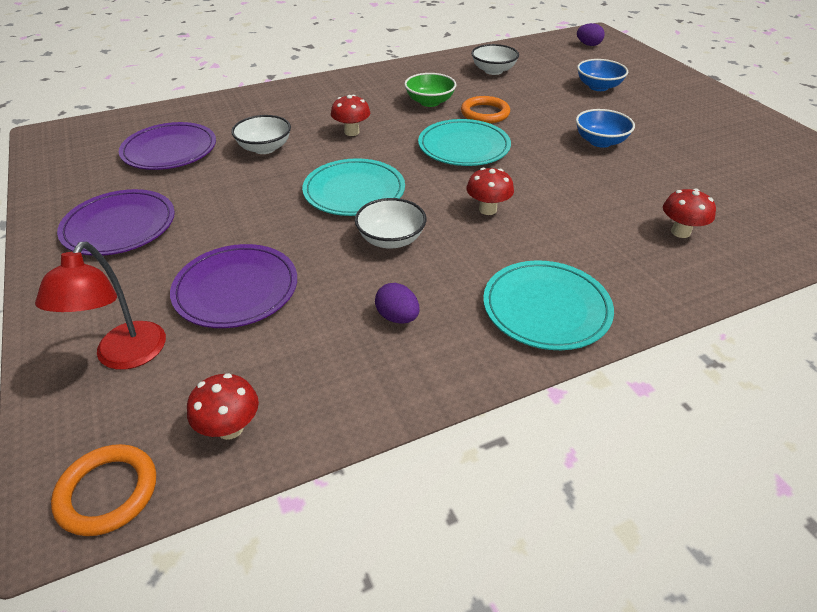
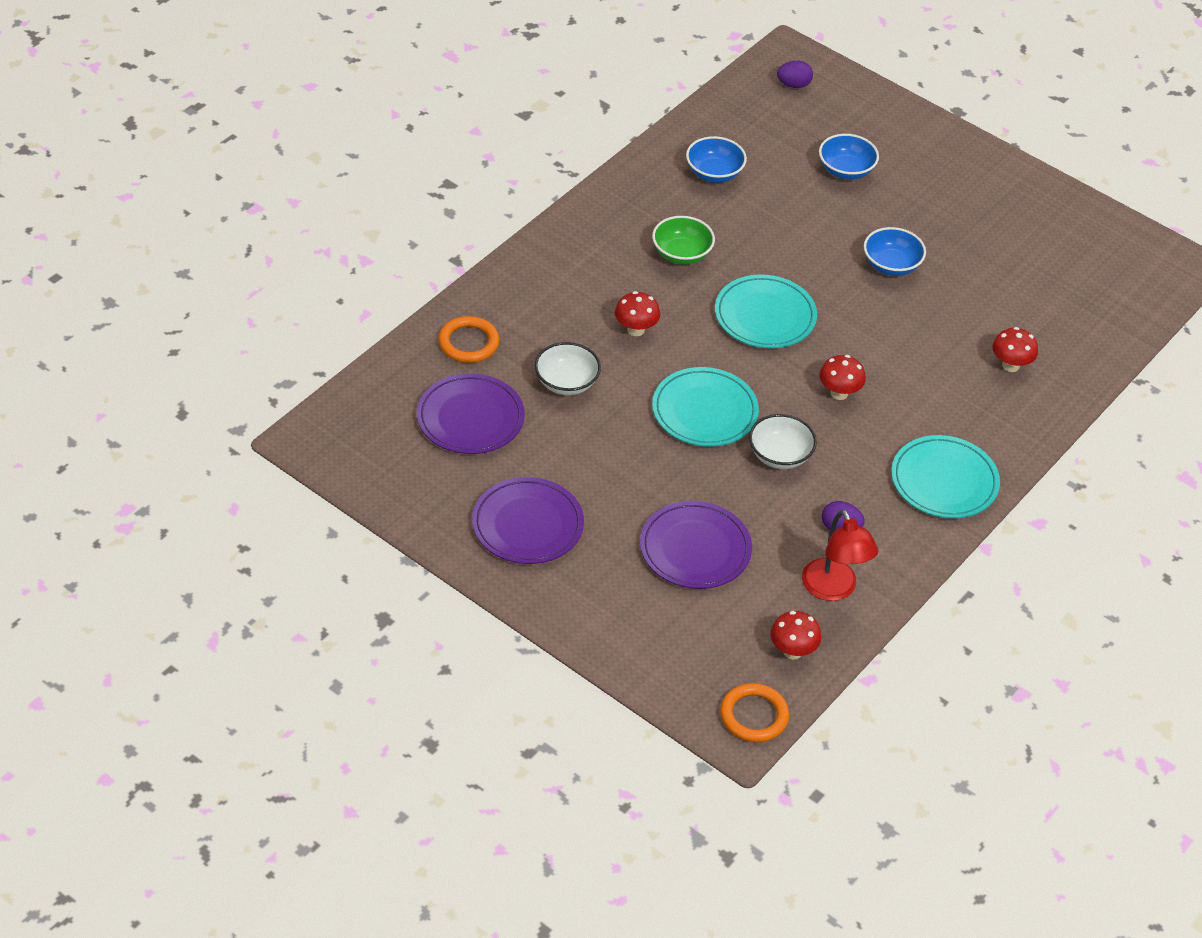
camera: 30 degrees left, 5 degrees up
(125, 356) = (667, 632): red lamp -> red lamp (833, 589)
(485, 113) = (752, 255): orange ring -> orange ring (468, 343)
(493, 71) = (714, 173): white bowl -> blue bowl

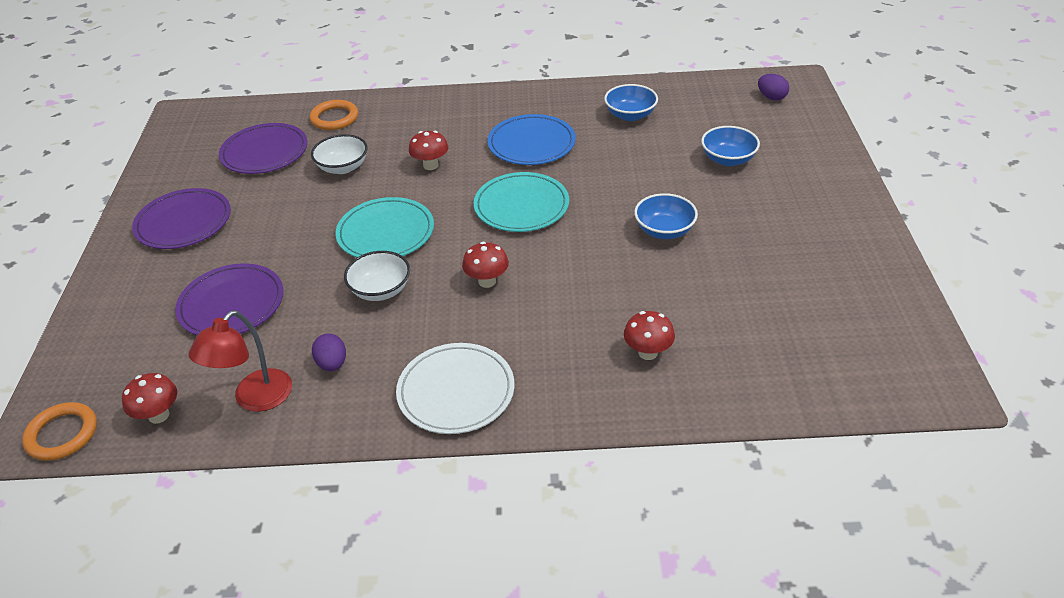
camera: 55 degrees right, 5 degrees down
(681, 254) = (531, 144): green bowl -> blue plate
(944, 481) = (456, 392): turquoise plate -> white plate

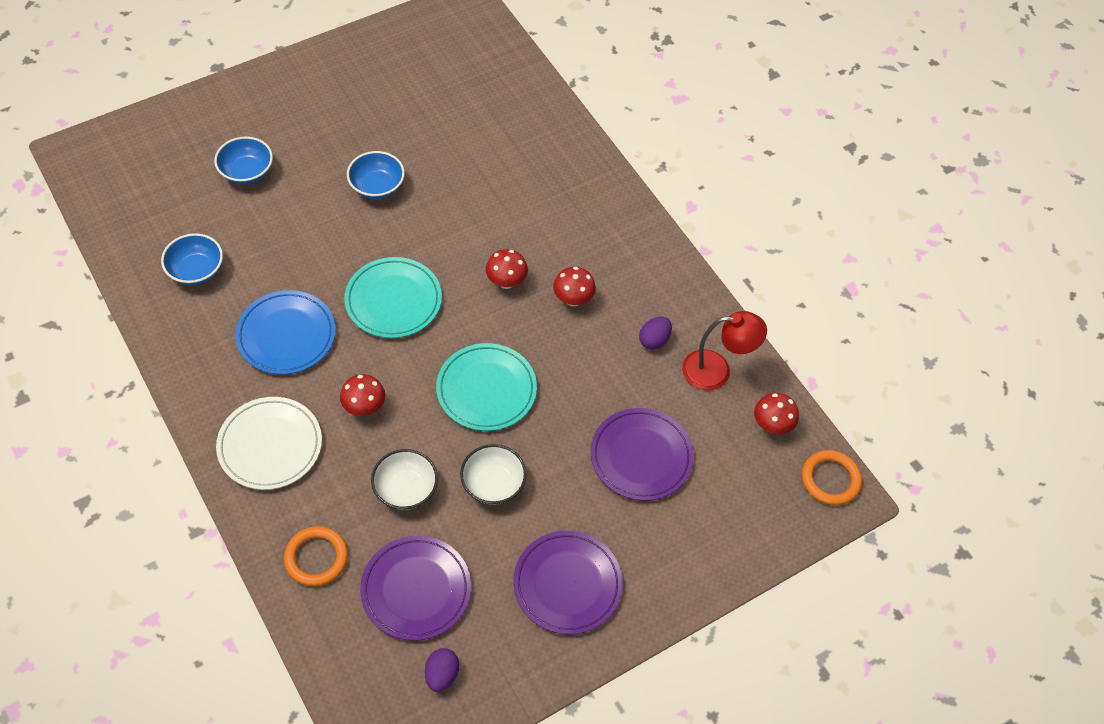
camera: 125 degrees left, 15 degrees up
(380, 290) = (559, 352): white bowl -> white bowl (493, 484)
(456, 392) = (629, 249): white plate -> white plate (270, 445)
(648, 352) = (524, 154): red mushroom -> red mushroom (573, 299)
(771, 97) = (116, 166): purple egg -> purple egg (442, 674)

